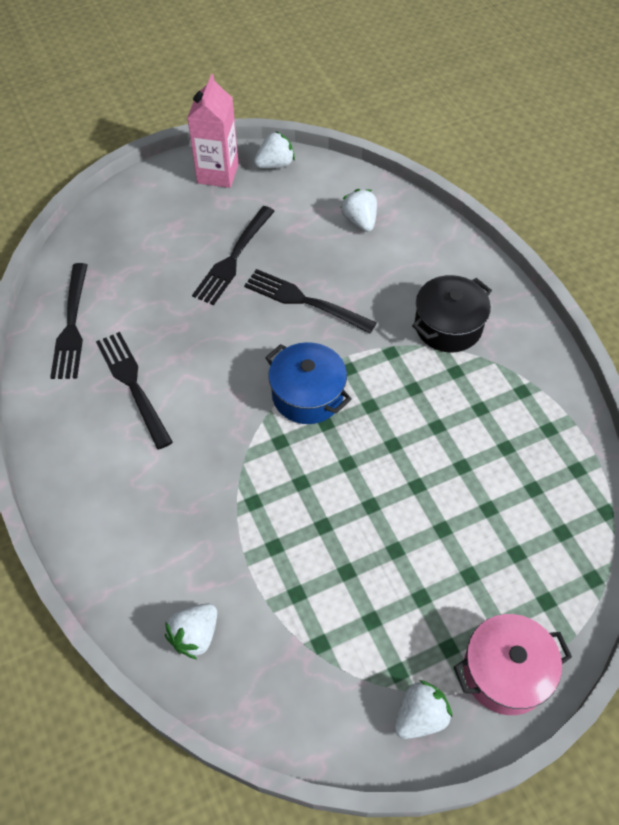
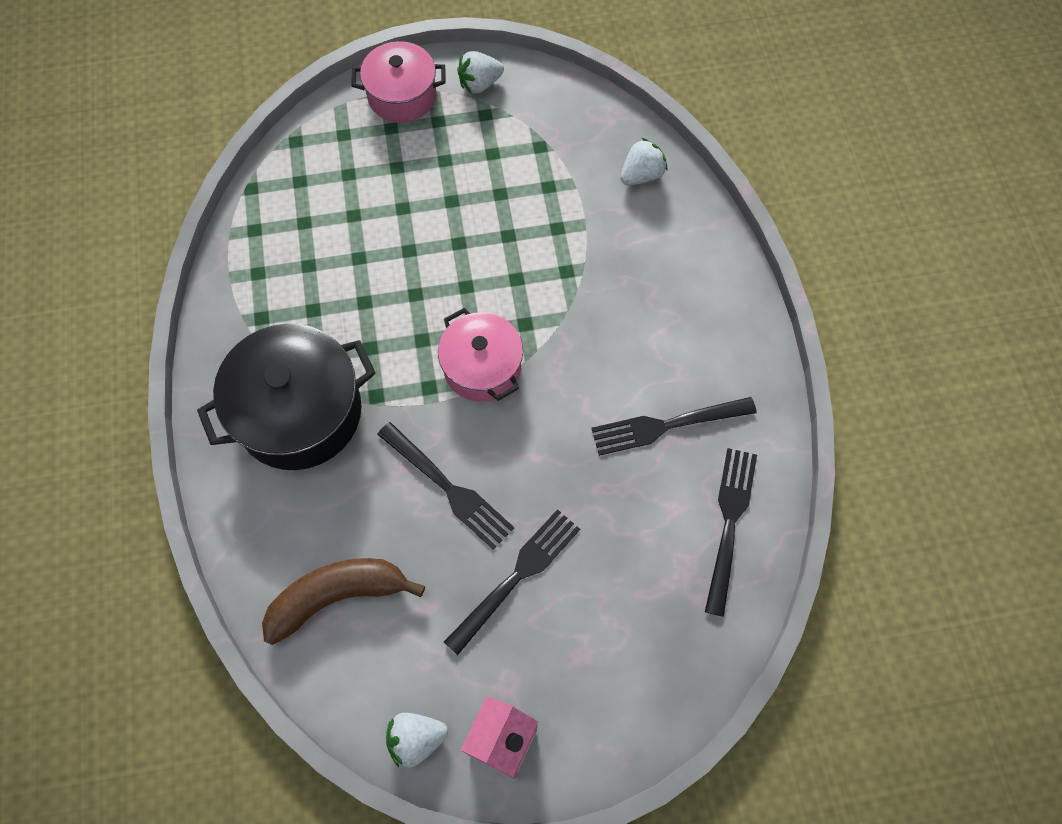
camera: 165 degrees left, 10 degrees up
(132, 384) = (666, 425): black fork -> black fork turned 90 degrees clockwise
(307, 395) = (482, 367): blue pot -> pink pot
(359, 221) = (337, 596): white strawberry -> brown banana
(448, 326) = (299, 412): black pot -> black pot, size x1.59

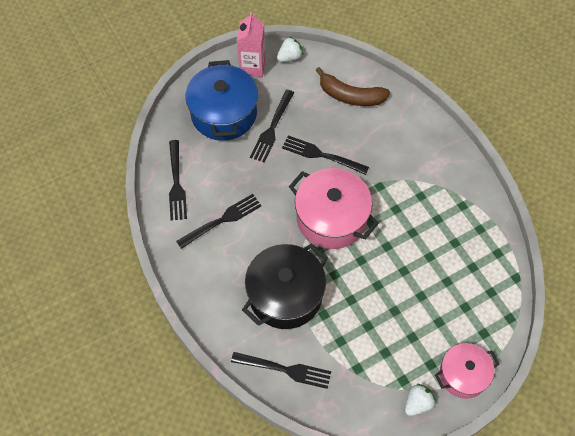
camera: 160 degrees right, 5 degrees down
(299, 412) = (413, 165): black pot -> black pot (285, 295)
(337, 596) = (350, 96): brown banana -> brown banana turned 60 degrees clockwise
(482, 367) = (331, 218): pink pot -> pink pot, size x1.59
(598, 644) = (224, 114): none -> blue pot
(641, 175) = (285, 370): white strawberry -> black fork

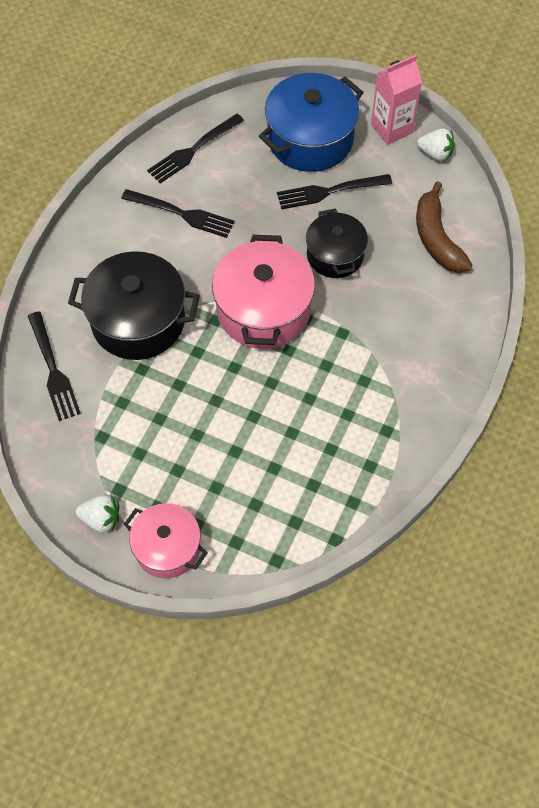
camera: 55 degrees right, 0 degrees up
(321, 155) = (335, 255): black fork -> black pot

